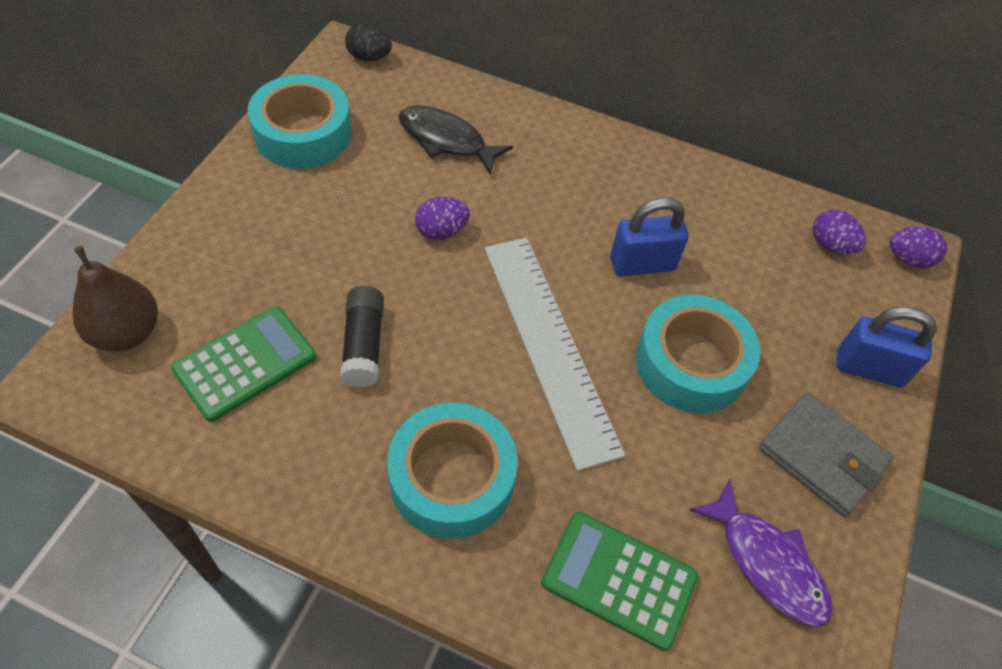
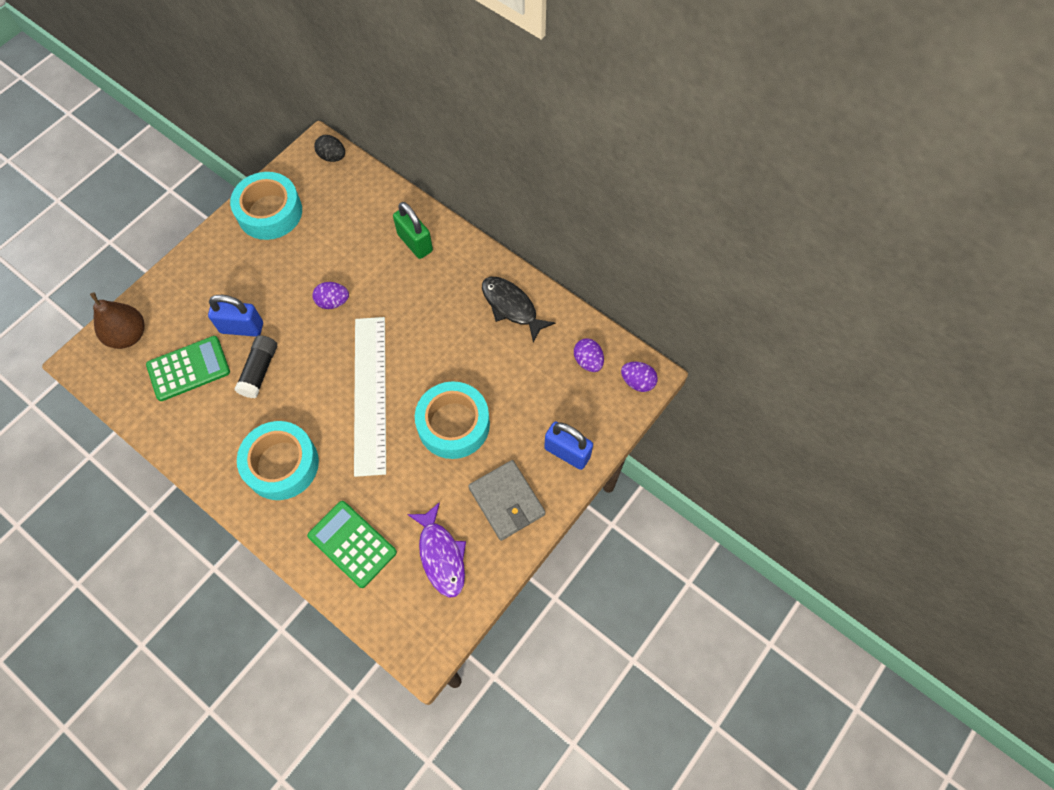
camera: 20 degrees right, 10 degrees up
(446, 140) = (361, 233): black fish -> black fish (511, 307)
(527, 141) = (415, 243): none -> green padlock
(642, 264) = (453, 350): blue padlock -> blue padlock (242, 328)

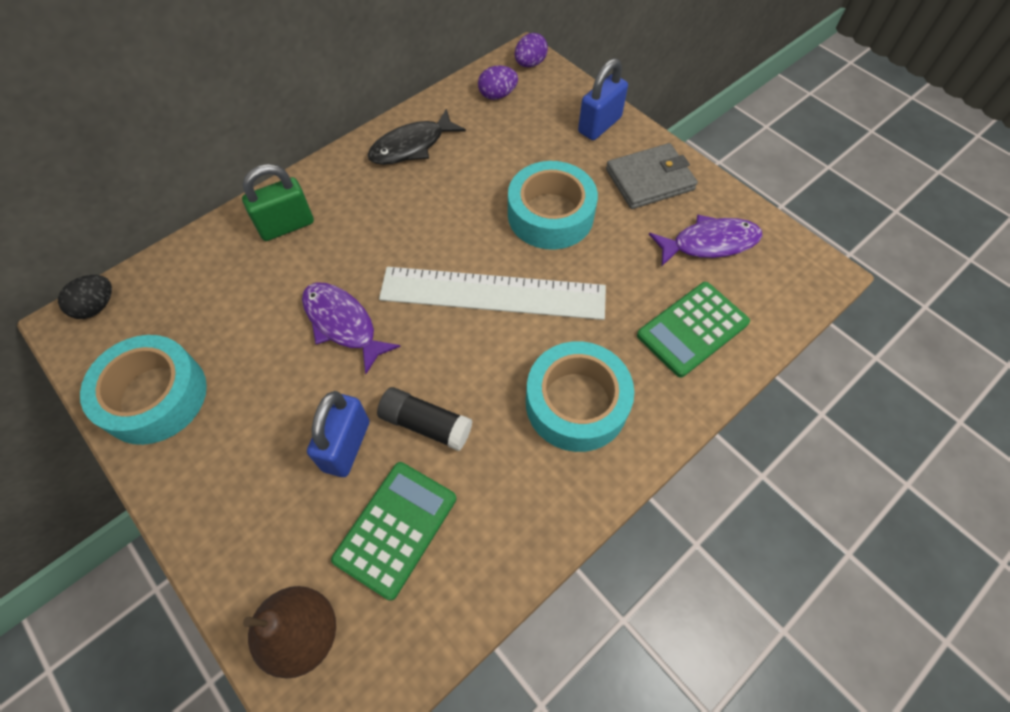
camera: 80 degrees left, 5 degrees down
(189, 369) = (396, 529): green calculator -> green calculator turned 45 degrees clockwise
(333, 302) = (343, 324): purple egg -> purple fish

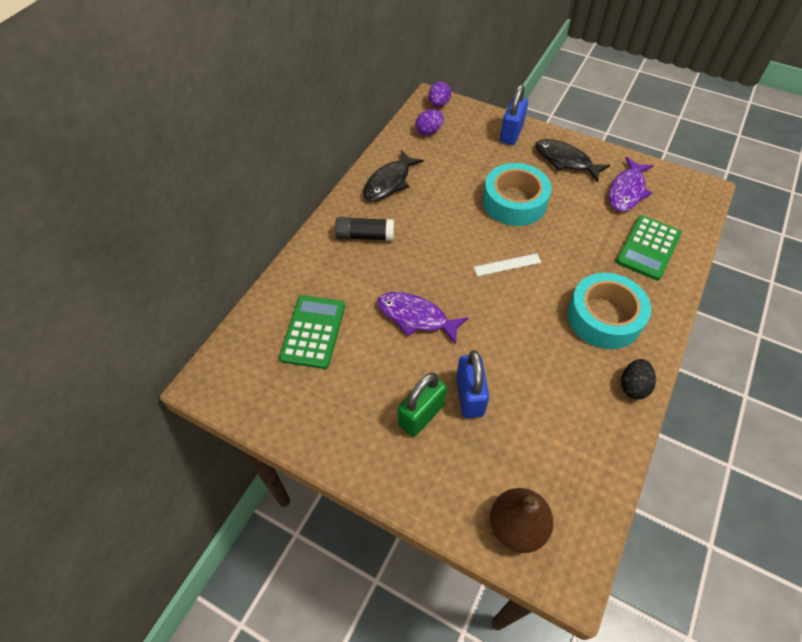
camera: 20 degrees left, 5 degrees down
(97, 307) = (220, 364): black egg -> black egg (633, 386)
(154, 396) = (308, 411): turquoise tape -> none
(286, 225) = (331, 263): green padlock -> green padlock (421, 415)
(396, 529) = (536, 437): green calculator -> green calculator (313, 332)
(426, 424) = (515, 364): black glue stick -> black glue stick (365, 236)
(493, 293) = (507, 265): white ruler -> white ruler, size x0.41
(649, 180) = (565, 161): grey wallet -> black fish
(709, 243) = (627, 191): purple fish -> purple fish turned 150 degrees clockwise

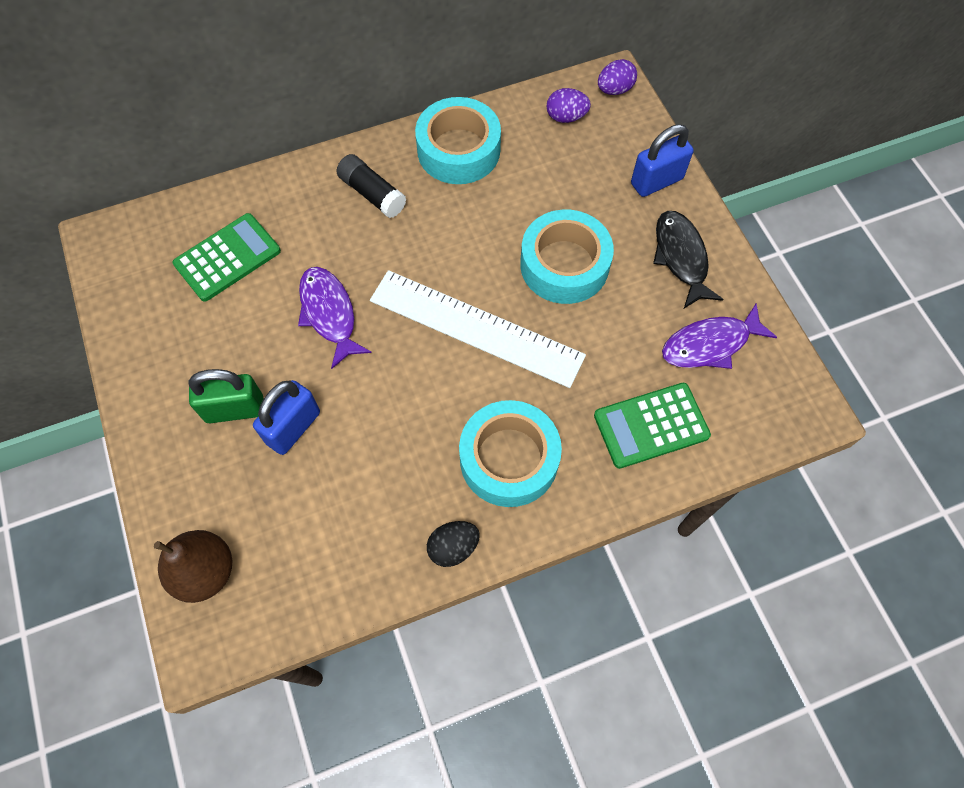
camera: 40 degrees right, 10 degrees up
(389, 182) = (458, 150): black fish -> turquoise tape
(507, 265) = (476, 328): white ruler -> white ruler, size x2.45

